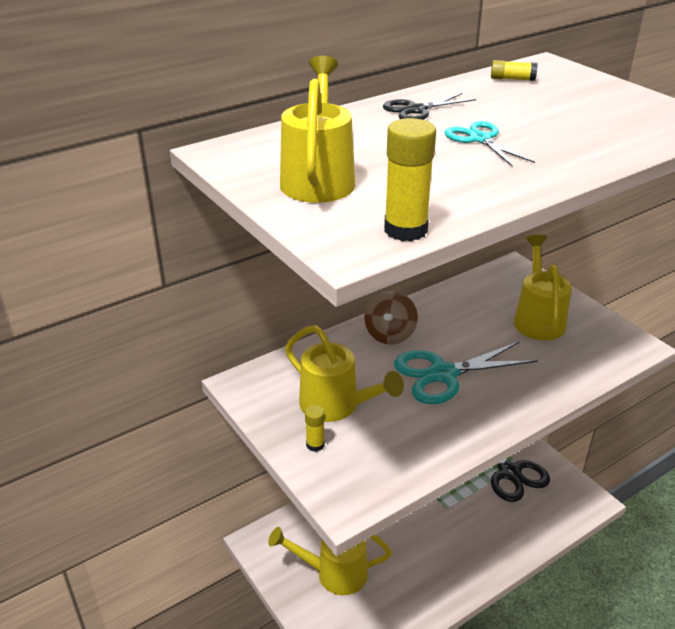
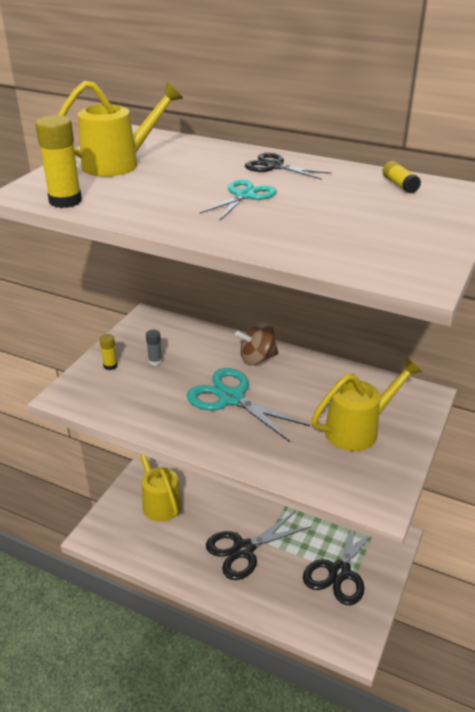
camera: 60 degrees right, 0 degrees up
(336, 406) = (155, 361): yellow watering can -> grey glue stick
(445, 529) = (243, 549): none -> black scissors

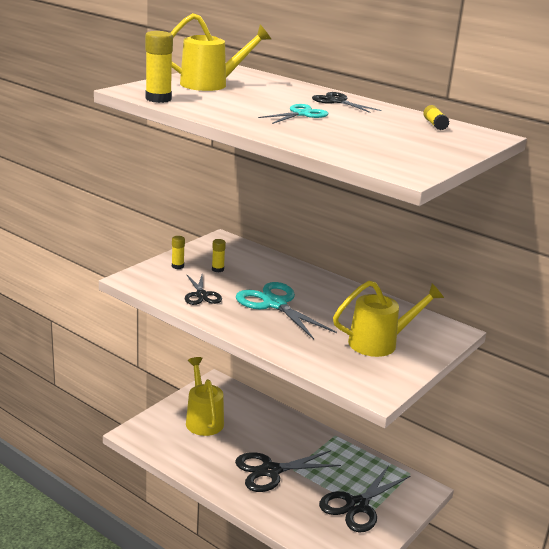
camera: 10 degrees right, 10 degrees down
(148, 402) = (201, 295): none -> black scissors
(155, 361) = (217, 269): grey glue stick -> yellow glue stick
(257, 358) = (309, 282): brown spinning top -> none

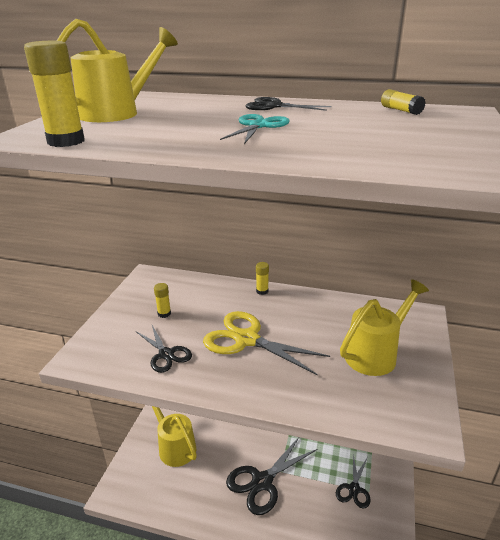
camera: 20 degrees left, 5 degrees up
(177, 266) = (120, 323): yellow glue stick -> yellow glue stick (262, 291)
(275, 304) = (247, 339): turquoise scissors -> yellow scissors
(357, 505) = (354, 489): black scissors -> black scissors, size x0.59

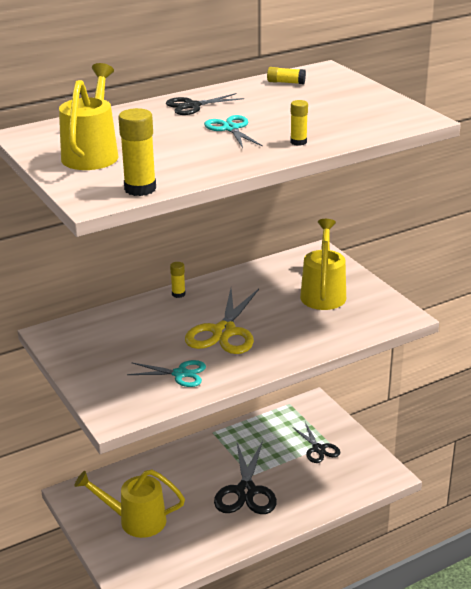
camera: 45 degrees left, 0 degrees up
(164, 314) = (125, 351): yellow glue stick -> yellow glue stick (298, 142)
(166, 354) = (180, 374): black scissors -> turquoise scissors
(247, 339) = (224, 332): yellow scissors -> yellow scissors turned 60 degrees counterclockwise

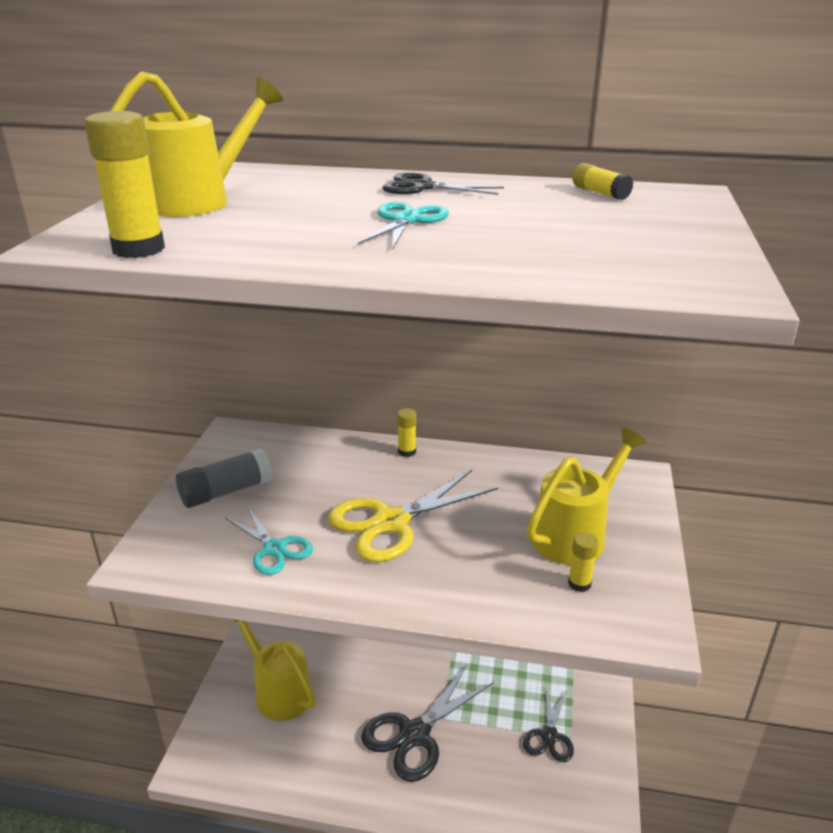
camera: 40 degrees right, 0 degrees up
(103, 363) = (226, 491): none -> grey glue stick
(298, 142) = (454, 261): yellow glue stick -> yellow glue stick (579, 583)

